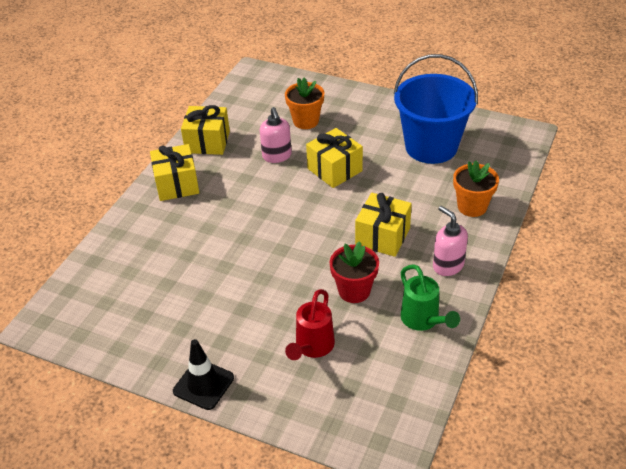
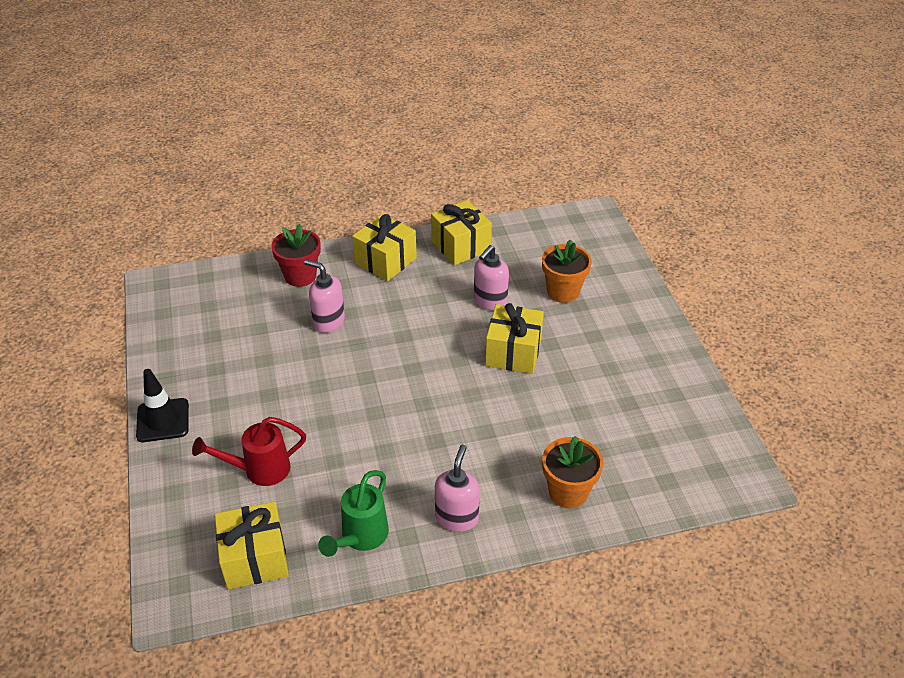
camera: 50 degrees right, 0 degrees up
(204, 243) = (328, 321): none -> pink soap dispenser
(354, 291) = (357, 460): red flower pot -> red flower pot (300, 276)
(382, 236) = (451, 442): yellow gift -> yellow gift (255, 558)
(431, 147) = (629, 407): blue bucket -> none

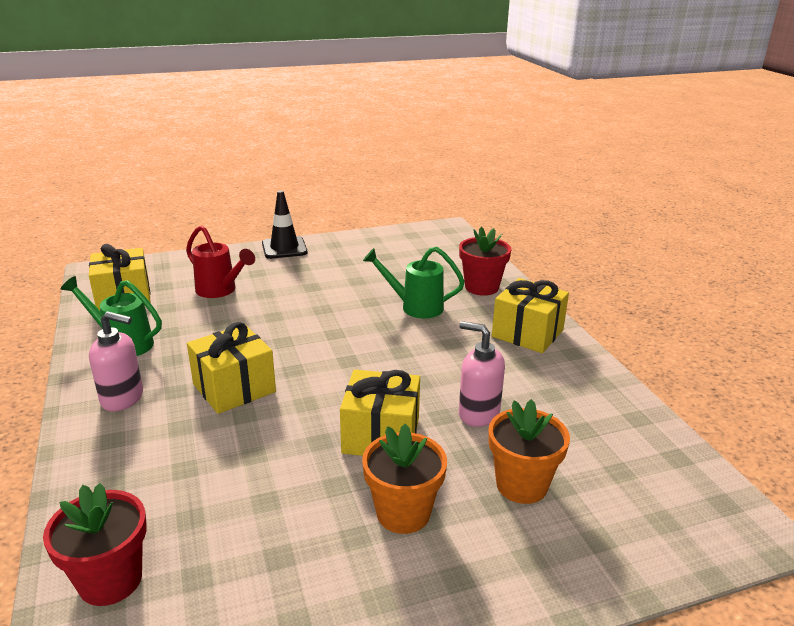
camera: 85 degrees right, 15 degrees down
(260, 470) = (220, 291): red watering can -> red watering can turned 150 degrees clockwise
(328, 321) = (415, 307): pink soap dispenser -> green watering can
(460, 246) = (583, 386): yellow gift -> yellow gift (234, 388)
(568, 492) = (126, 485): orange flower pot -> orange flower pot (403, 513)
(654, 483) = (110, 580): none -> red flower pot

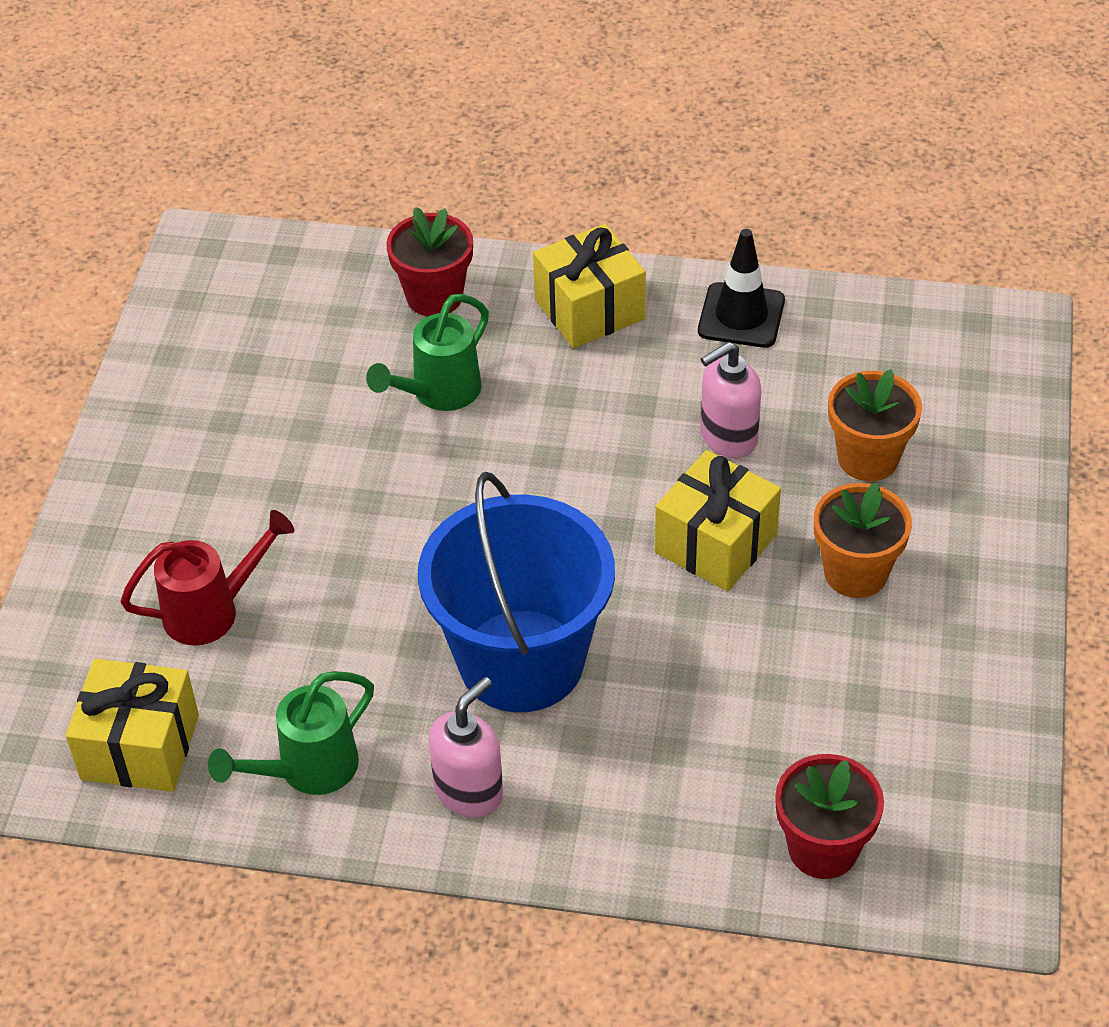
camera: 60 degrees left, 20 degrees up
(234, 388) = (521, 661): yellow gift -> blue bucket
(284, 248) = (109, 483): black traffic cone -> black traffic cone (741, 316)

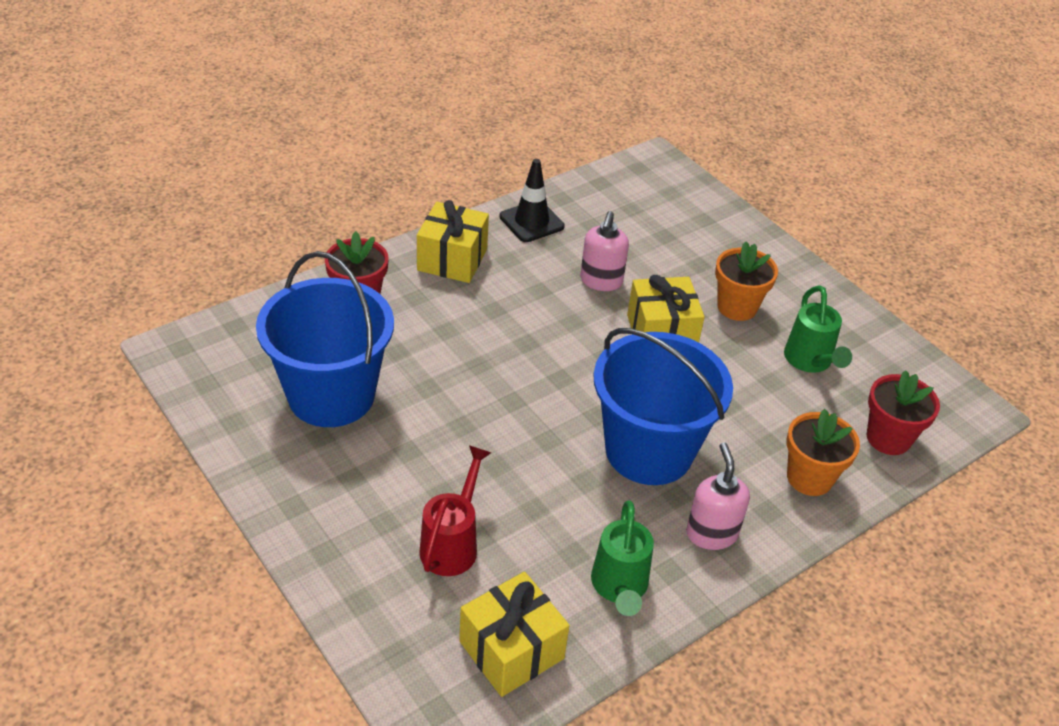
camera: 50 degrees left, 5 degrees down
(284, 385) = (331, 395): none -> blue bucket
(439, 393) = (427, 346): green watering can -> green watering can (810, 361)
(868, 458) = (674, 253): orange flower pot -> orange flower pot (809, 478)

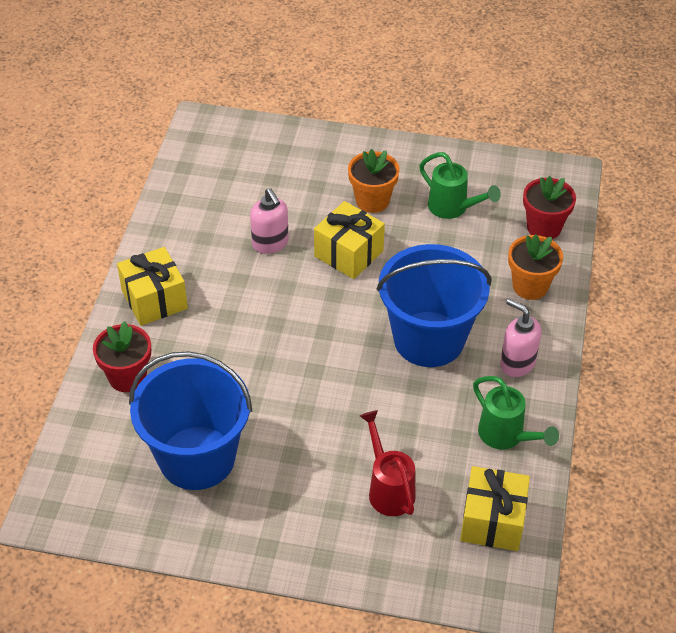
camera: 40 degrees left, 5 degrees up
(531, 222) = (173, 231): black traffic cone -> none

